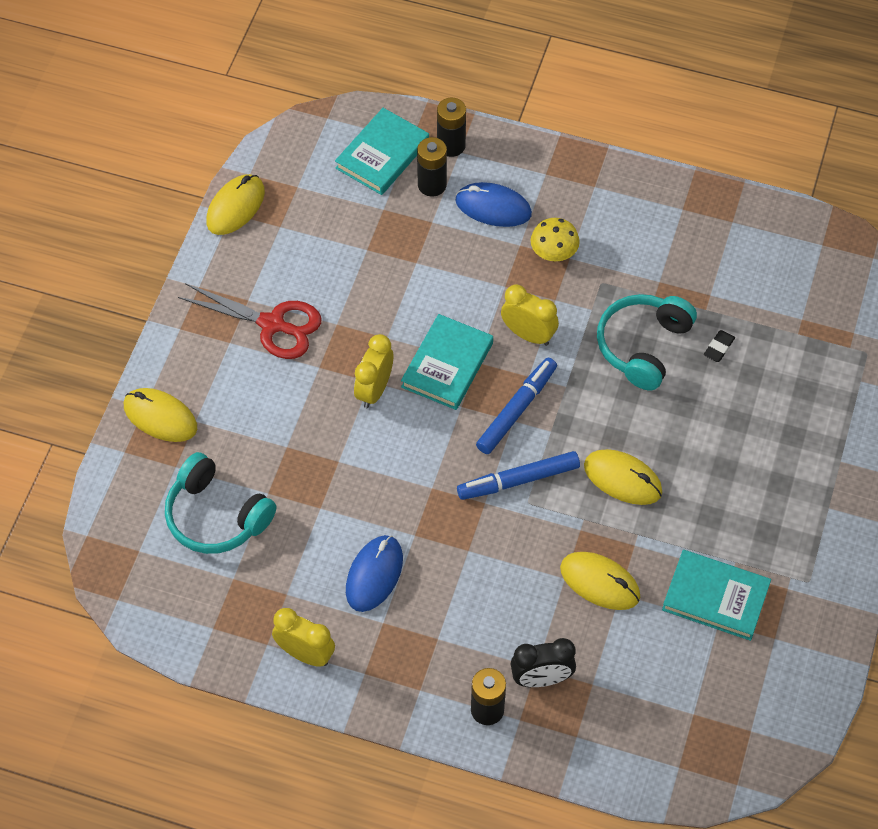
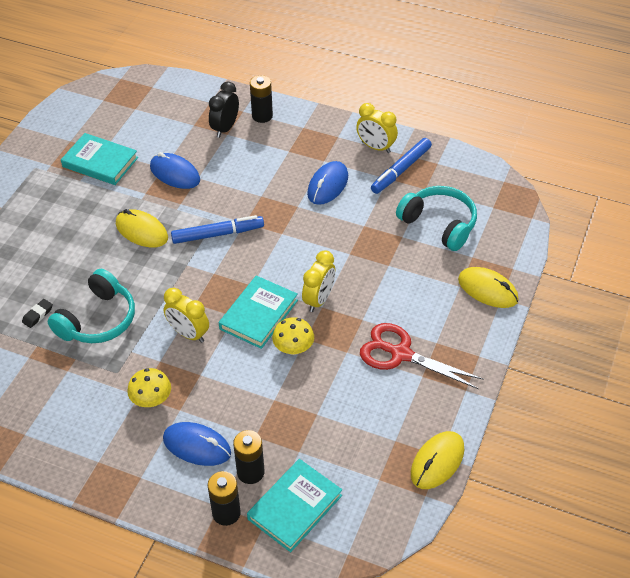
camera: 175 degrees left, 10 degrees down
(400, 324) = (293, 348): none -> yellow mushroom
(517, 410) = (209, 279): blue marker -> blue marker (401, 170)
(541, 679) = (225, 128): black clock -> black clock turned 60 degrees counterclockwise
(600, 582) = (175, 174): yellow mouse -> blue mouse

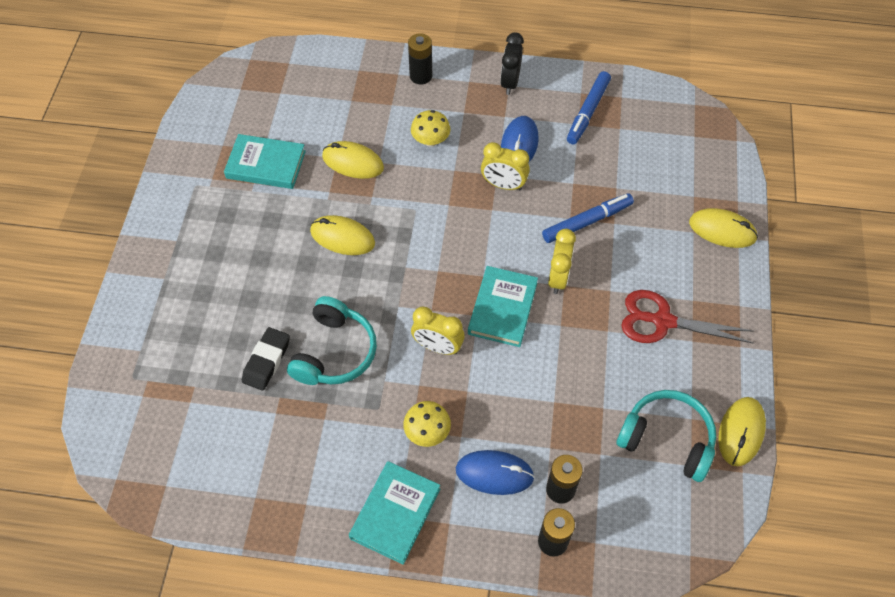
camera: 15 degrees left, 10 degrees up
(37, 315) = (266, 361): black eraser -> black eraser, size x1.72
(175, 174) = (353, 162): blue mouse -> yellow mouse
(218, 234) = (425, 224): blue marker -> blue marker (587, 222)
(225, 128) = (387, 98): black clock -> black clock (510, 82)
(293, 348) = (552, 339): yellow mushroom -> yellow mushroom (430, 140)
(295, 507) = (619, 517): turquoise book -> turquoise book (395, 513)
(376, 147) = (552, 90): yellow clock -> yellow clock (503, 185)
(439, 224) = (648, 166): turquoise headphones -> turquoise headphones (667, 439)

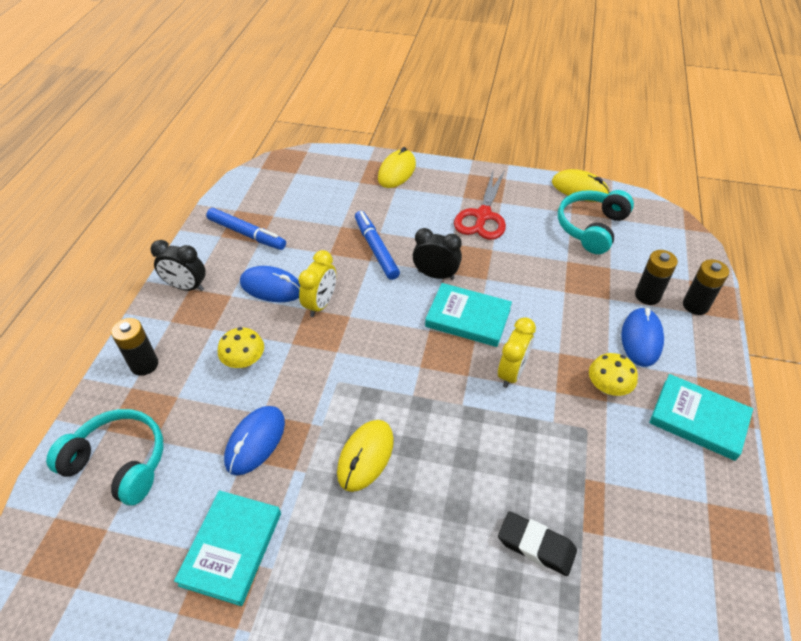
camera: 85 degrees left, 10 degrees down
(334, 352) = (521, 469): turquoise headphones -> turquoise headphones (119, 463)
(353, 162) = (255, 441): yellow mouse -> blue mouse
(558, 278) = (436, 275): yellow clock -> black clock

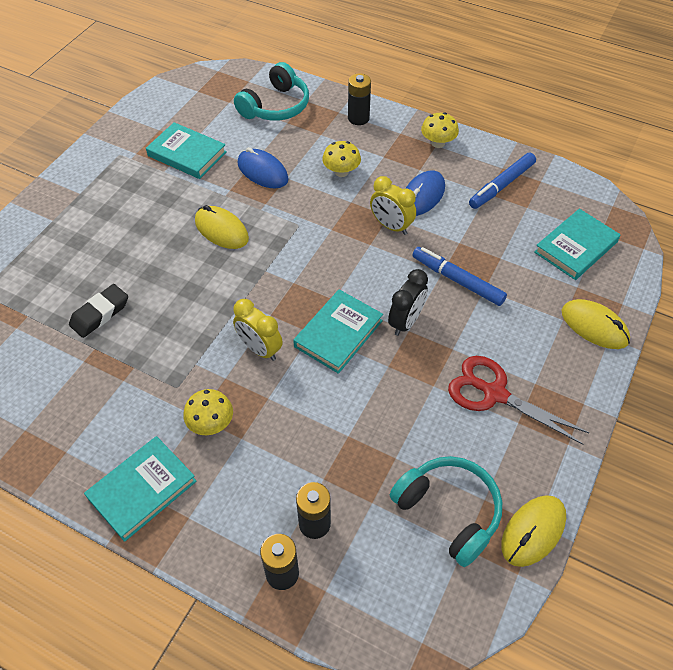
camera: 105 degrees right, 5 degrees up
(186, 287) = (438, 143): black clock -> yellow mushroom
(316, 185) = (576, 247): none -> turquoise book
(376, 249) = (457, 280): blue marker -> blue marker turned 135 degrees counterclockwise
(641, 339) = (256, 485): blue mouse -> none

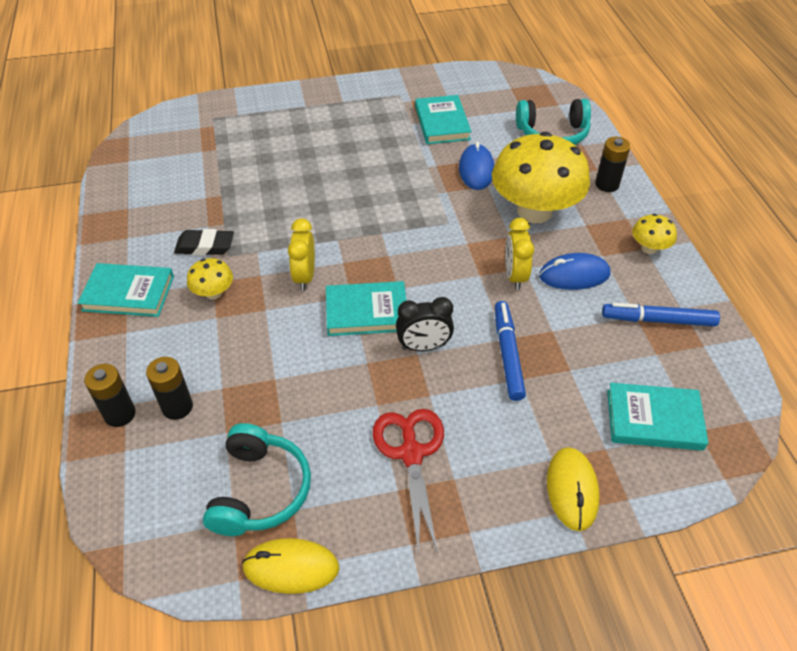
camera: 50 degrees right, 5 degrees down
(100, 314) = (251, 178): black eraser -> black eraser (205, 246)
(221, 230) = (392, 186): yellow mouse -> none
(341, 172) = (534, 211): yellow mushroom -> yellow mushroom, size x2.30

